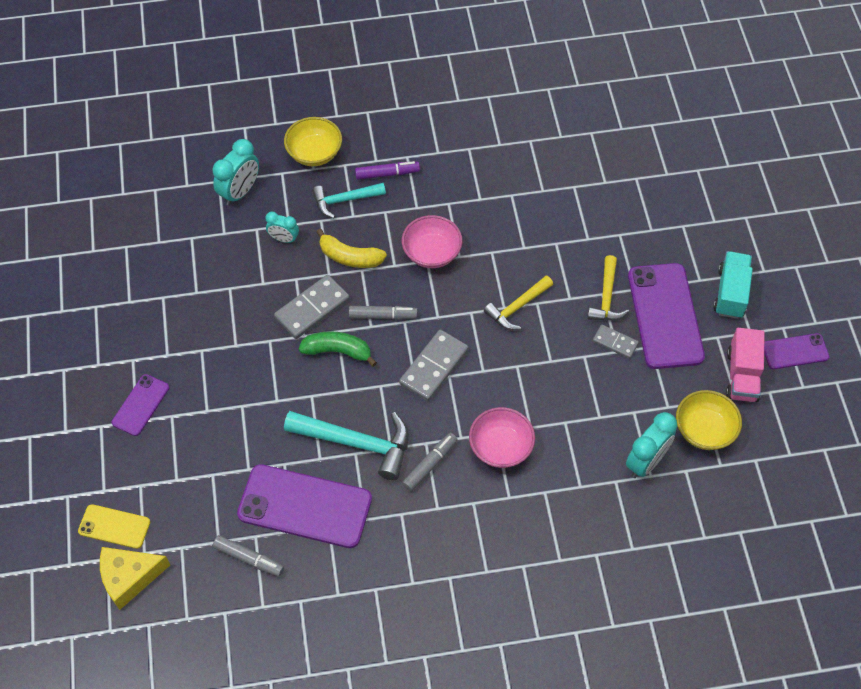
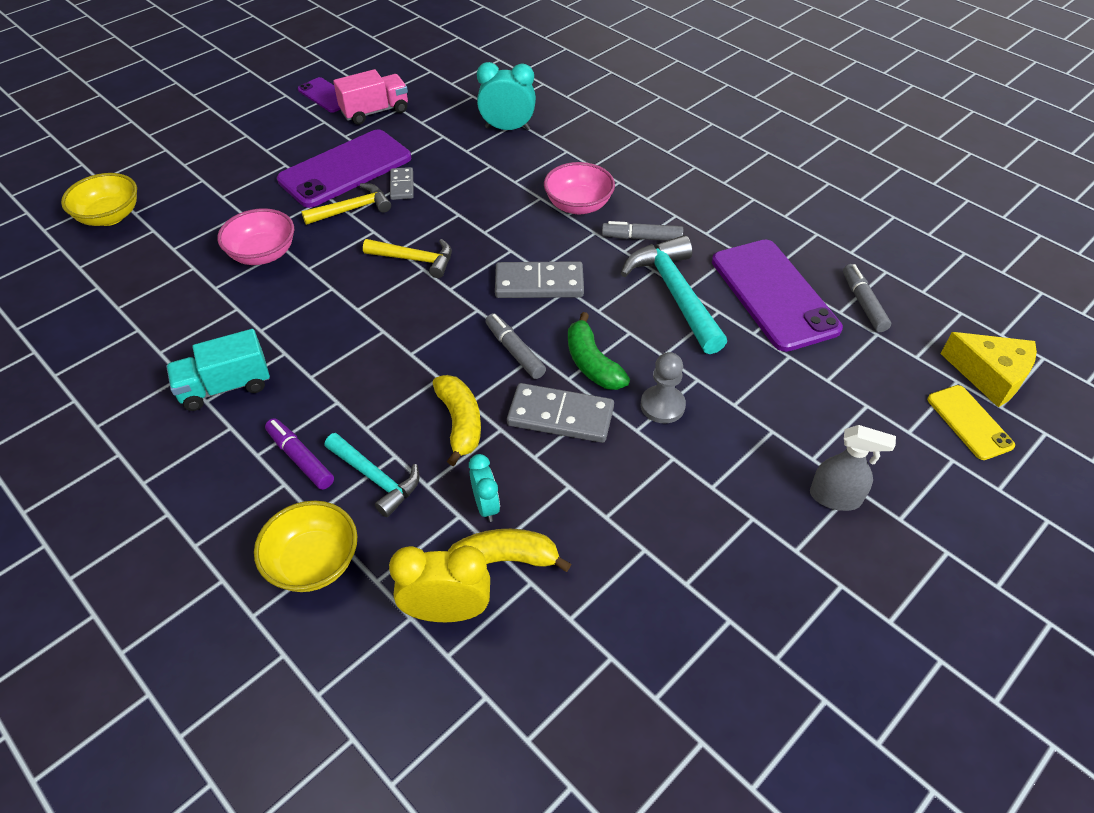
camera: 125 degrees left, 10 degrees down
(140, 405) = (835, 497): purple phone -> grey spray bottle
(240, 192) = (447, 611): turquoise clock -> yellow clock
(246, 229) = (503, 559): none -> yellow banana
(274, 366) = (662, 406): none -> grey pawn
(432, 253) = (396, 355): pink bowl -> pink bowl (263, 254)
(704, 430) = (447, 112): yellow bowl -> yellow bowl (110, 217)
(730, 293) = (287, 144): turquoise truck -> turquoise truck (225, 387)

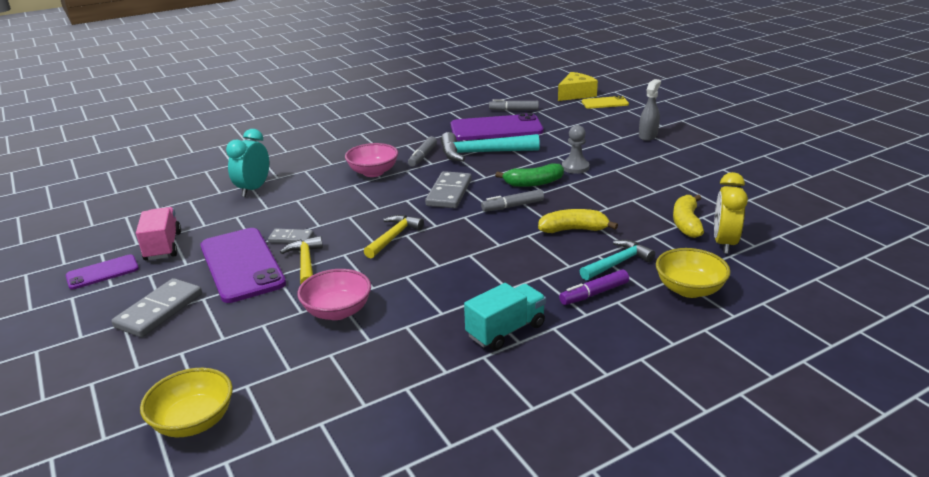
camera: 75 degrees left, 20 degrees down
(225, 387) = (506, 330): turquoise truck -> turquoise truck turned 120 degrees counterclockwise
(486, 506) = (645, 226): turquoise clock -> none
(560, 416) = (576, 197): grey domino -> grey domino (159, 310)

